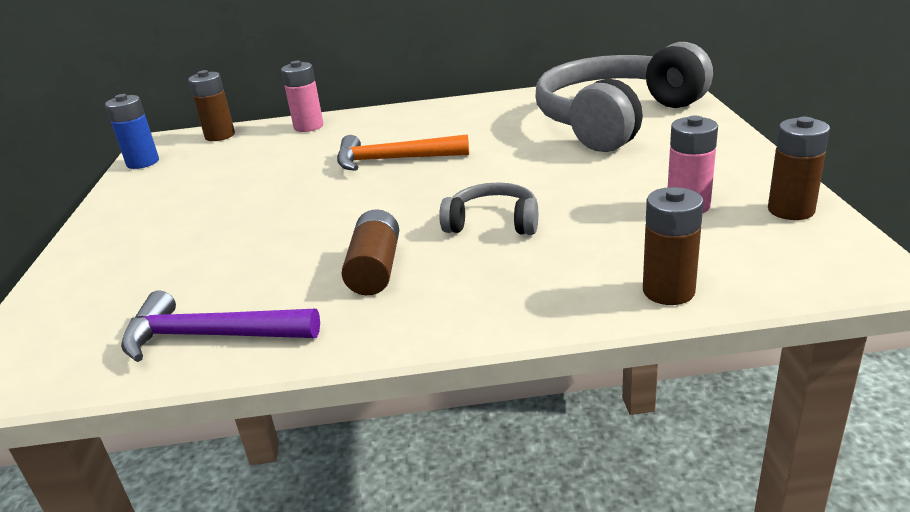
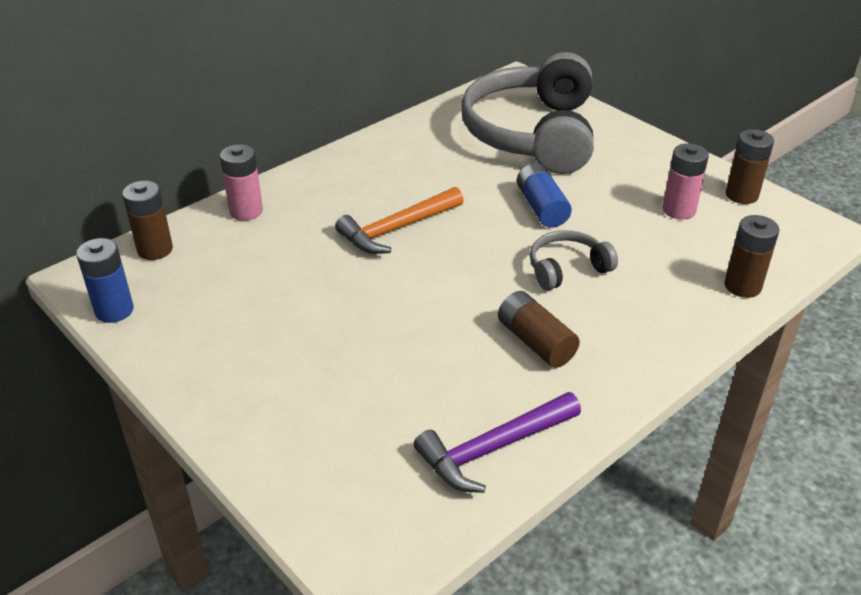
camera: 40 degrees left, 10 degrees up
(541, 172) = (541, 208): none -> blue battery

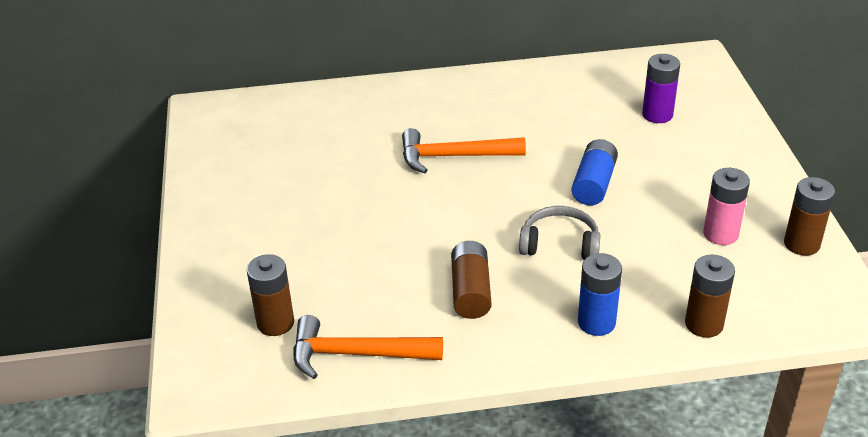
camera: 35 degrees right, 0 degrees up
(114, 310) = (201, 141): blue battery -> blue battery (596, 322)
(155, 249) = (266, 106): brown battery -> brown battery (275, 323)
(246, 211) = (355, 99): pink battery -> none
(493, 449) = (356, 354): purple hammer -> orange hammer
(533, 134) = (657, 115): grey headphones -> purple battery

